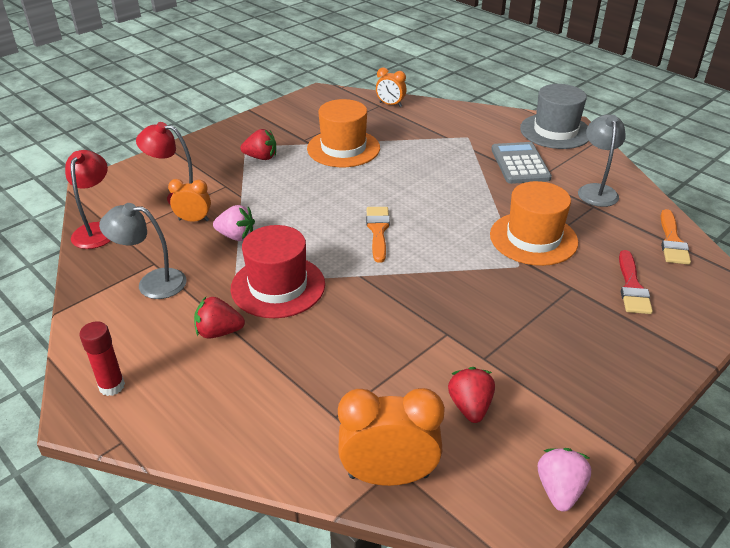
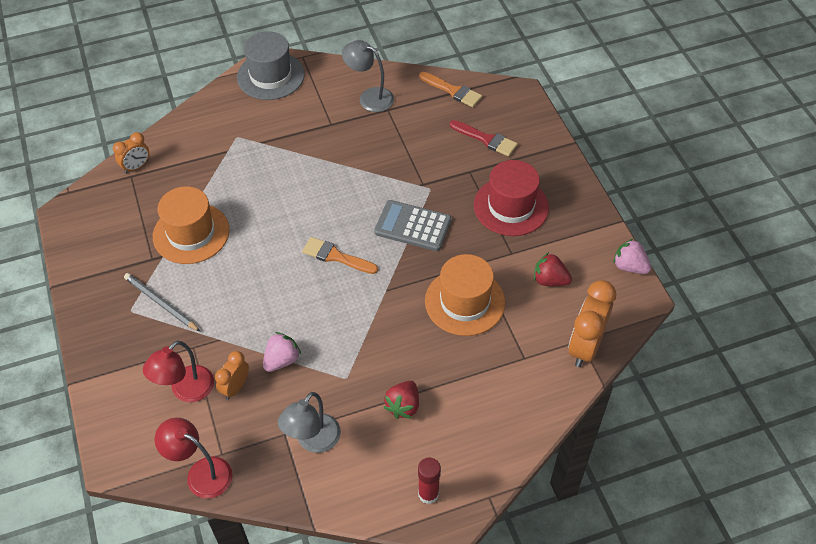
camera: 65 degrees left, 15 degrees up
(261, 157) = (161, 303): red strawberry -> grey pencil
(278, 286) = (369, 349): red hat -> red hat (511, 206)
(520, 164) = (303, 123): grey calculator -> grey calculator (413, 226)
(533, 238) = (404, 164): orange hat -> orange hat (465, 302)

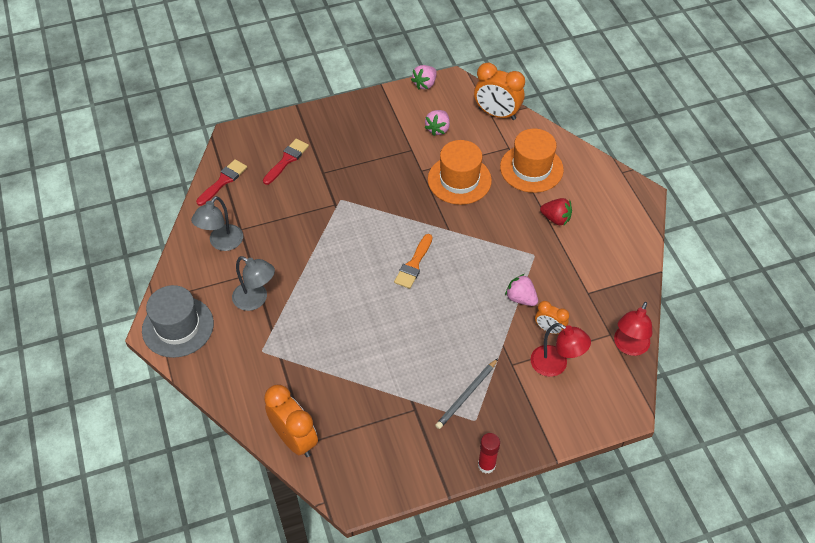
camera: 90 degrees left, 0 degrees up
(136, 167) = (295, 439): orange clock -> orange clock, size x1.76
(191, 233) = (385, 379): orange hat -> orange hat (531, 168)
(313, 441) = (592, 274): grey lamp -> grey lamp (256, 300)
(413, 226) = (382, 211): grey calculator -> none
(428, 494) = (625, 205): red glue stick -> red glue stick (486, 465)
(453, 91) = (223, 181): orange brush -> red brush
(511, 206) = (363, 148): red hat -> none
(550, 280) = (438, 129): red strawberry -> pink strawberry

